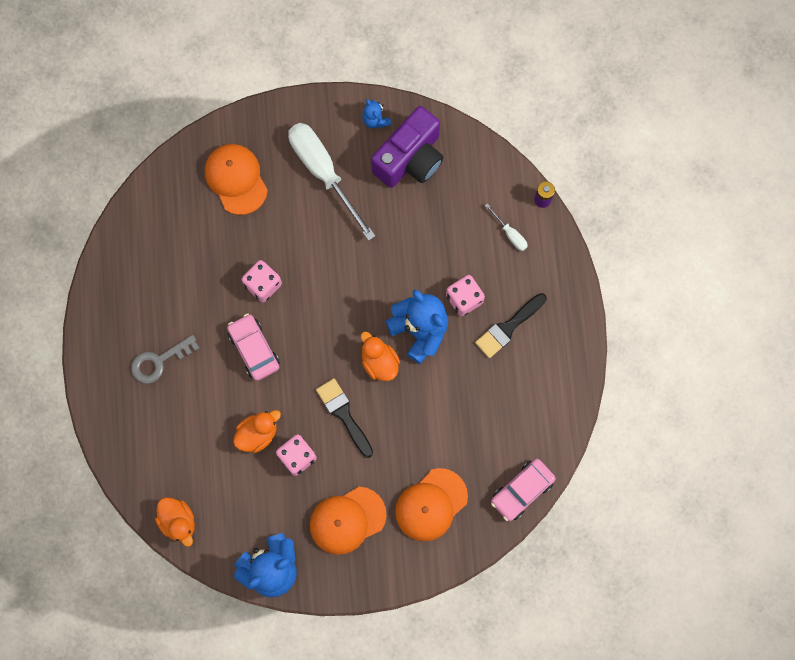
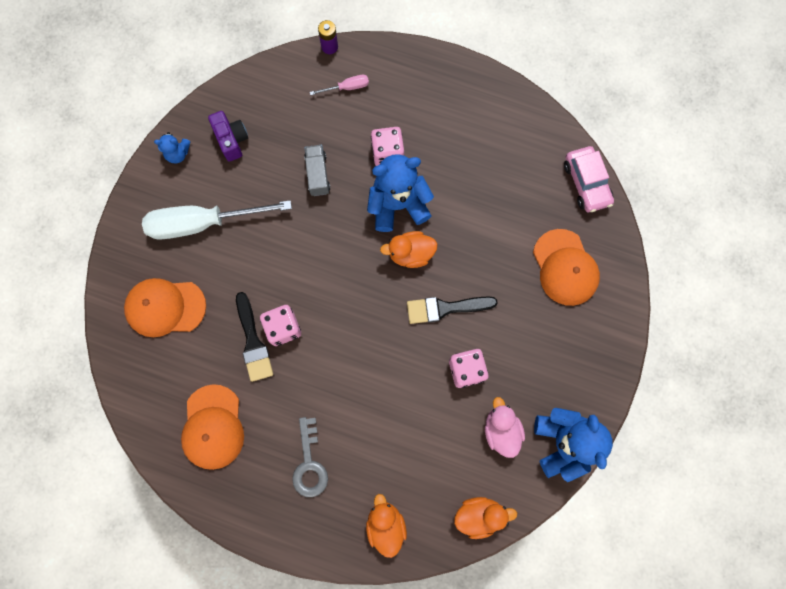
camera: 65 degrees left, 0 degrees up
(254, 349) = (342, 365): pink car -> none
(257, 434) = (427, 398): orange duck -> orange duck (385, 525)
(258, 509) = (501, 430): none -> pink duck
(347, 520) = (547, 350): orange cap -> orange cap (213, 427)
(410, 159) = (232, 140): purple camera -> purple camera, size x0.55
(414, 247) = (317, 174): none -> grey truck
(508, 327) = (432, 128): black brush -> black brush (253, 342)
(510, 234) = (347, 87): white screwdriver -> pink screwdriver

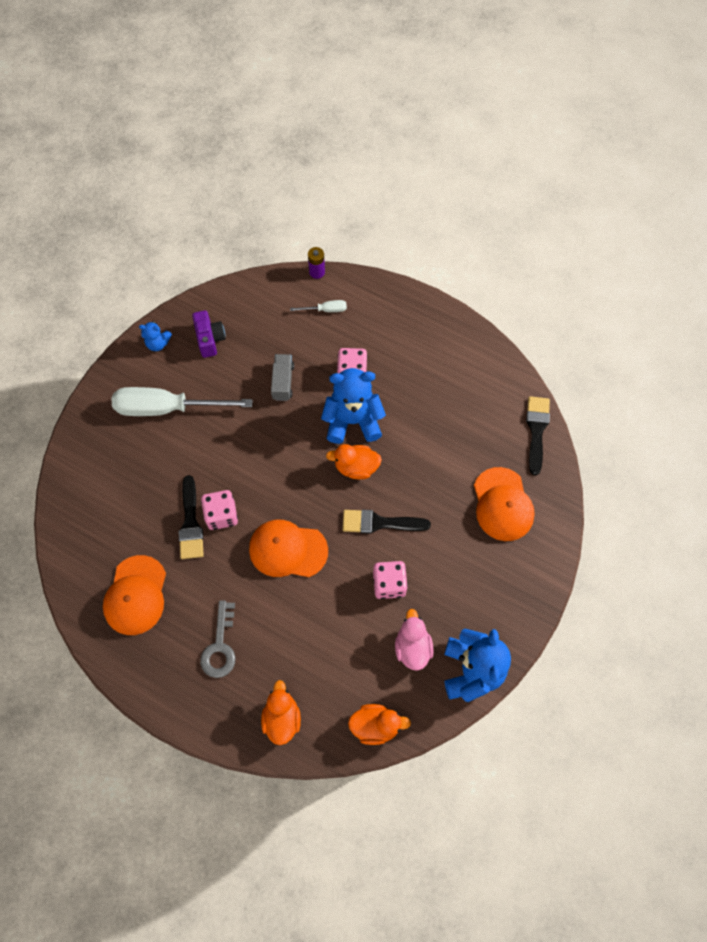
camera: 10 degrees right, 10 degrees down
(165, 307) = (116, 478): orange cap -> orange cap (288, 550)
(347, 87) = (326, 310): pink screwdriver -> white screwdriver
(586, 183) = (536, 430): pink car -> black brush

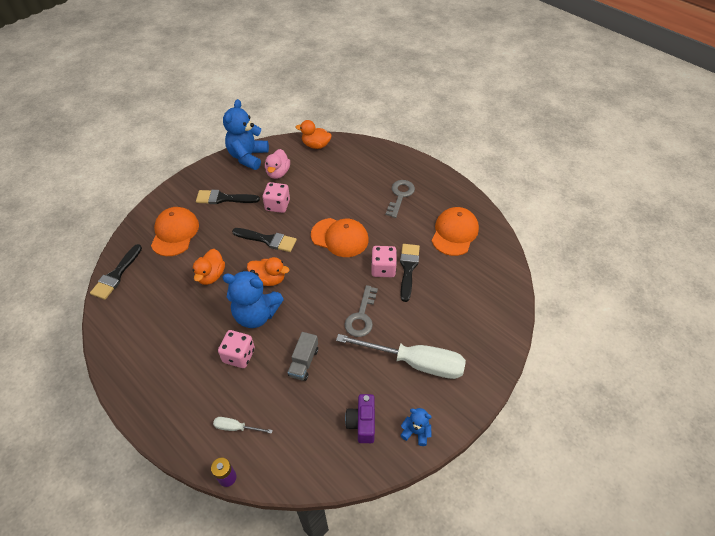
camera: 165 degrees left, 15 degrees down
(234, 446) = (361, 316): none -> grey key
(282, 718) = (369, 157): orange duck -> orange duck (211, 275)
(469, 577) = (223, 198): none -> black brush

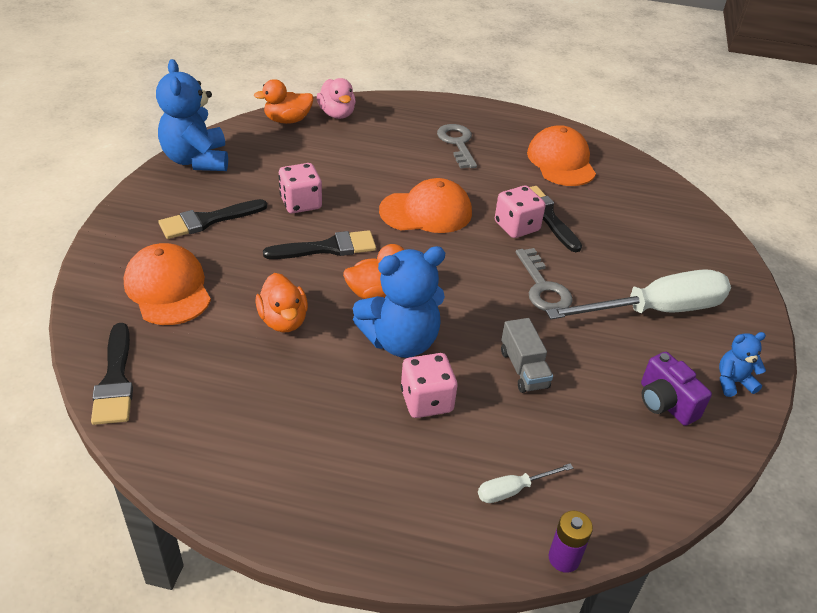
camera: 35 degrees left, 10 degrees down
(278, 173) = (263, 166): pink duck -> pink duck (337, 114)

